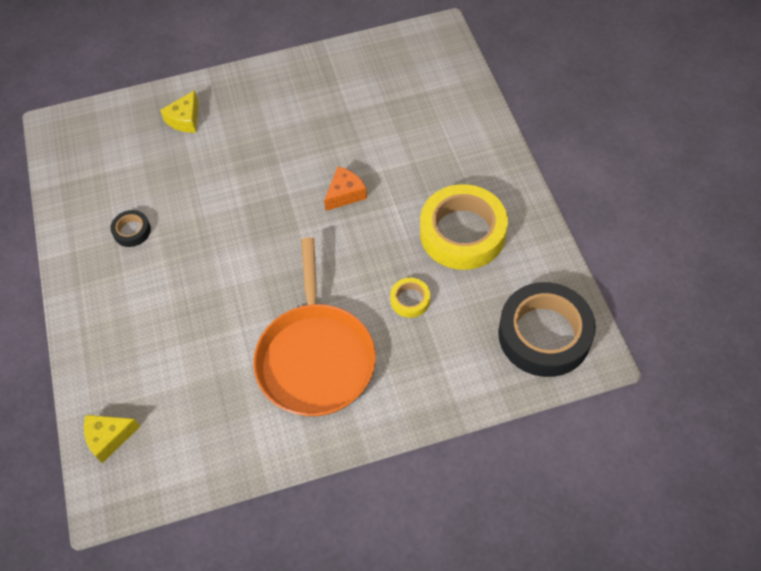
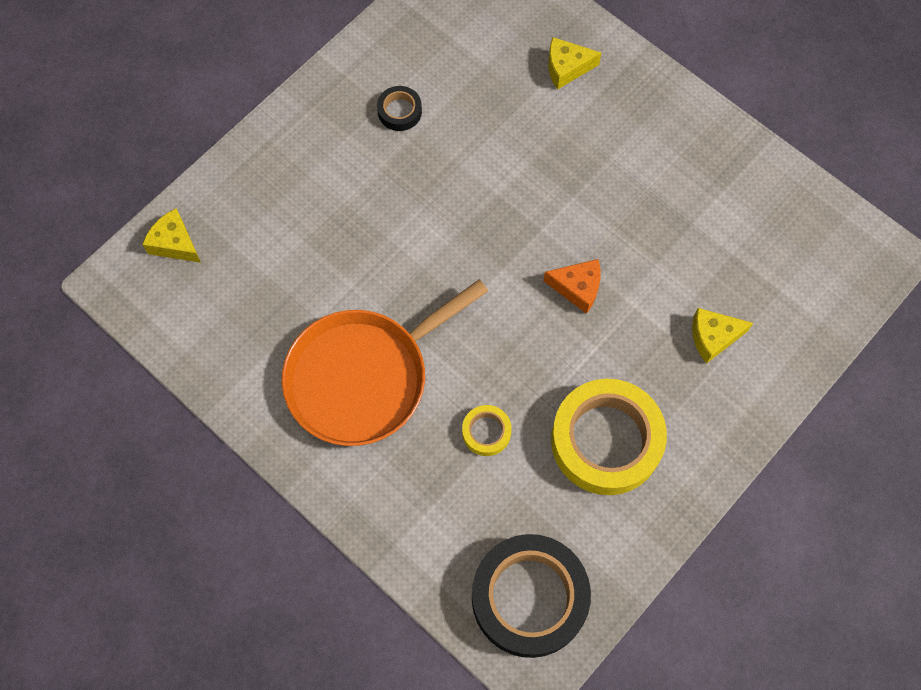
camera: 55 degrees right, 10 degrees up
(432, 139) = (713, 337): none -> yellow cheese

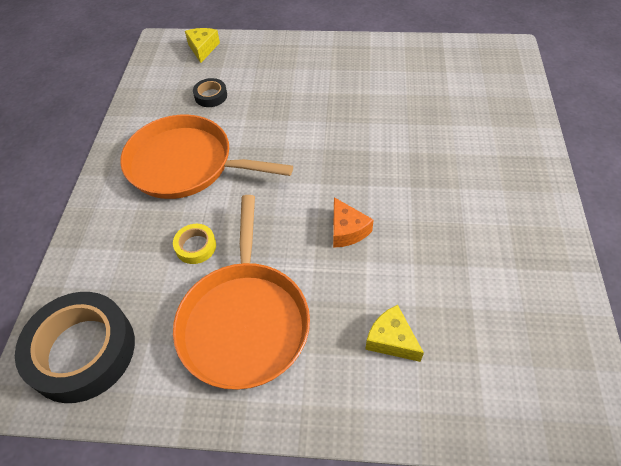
camera: 55 degrees right, 15 degrees down
(399, 111) = (373, 79): black tape -> black tape (211, 96)
(566, 68) = (494, 129): yellow cheese -> none
(606, 440) = (244, 321): yellow tape -> orange pan

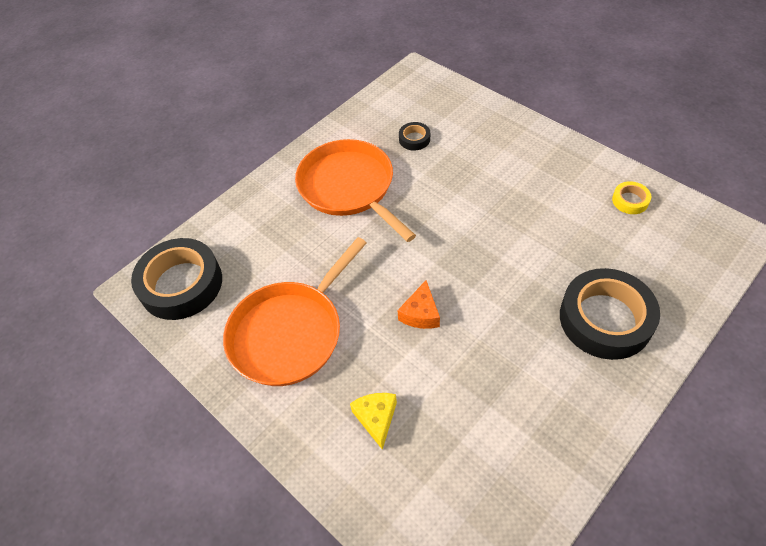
camera: 40 degrees right, 0 degrees up
(195, 246) = (304, 256): yellow tape -> yellow tape (630, 201)
(203, 48) = (443, 93): yellow cheese -> none
(484, 151) = (605, 319): none -> black tape

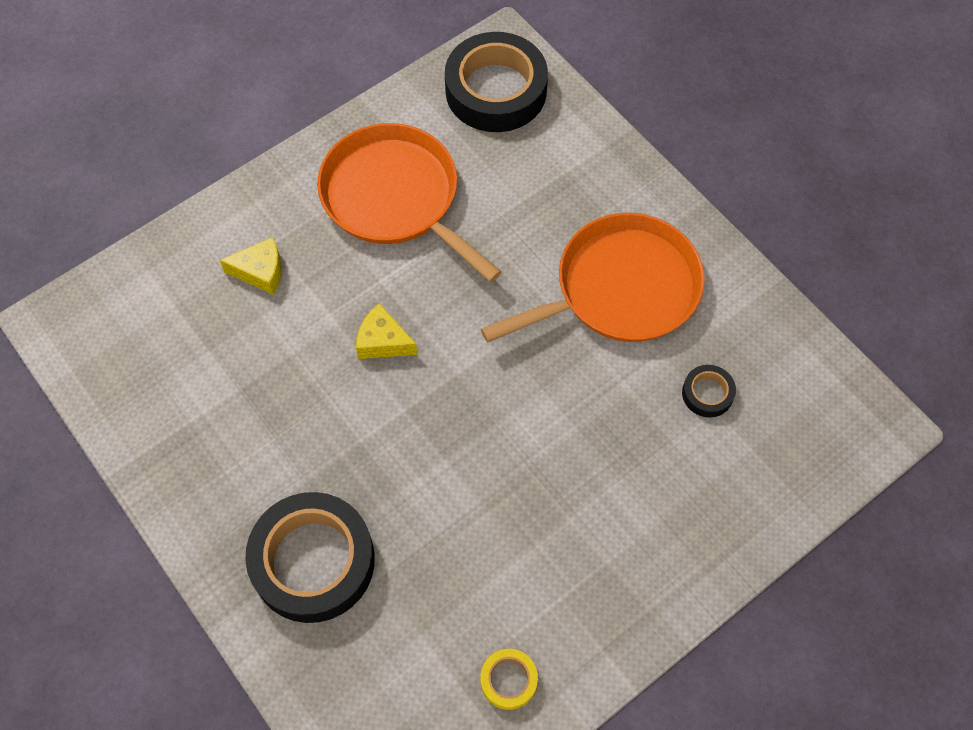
camera: 95 degrees right, 10 degrees up
(420, 314) = (383, 341): orange cheese -> yellow cheese

